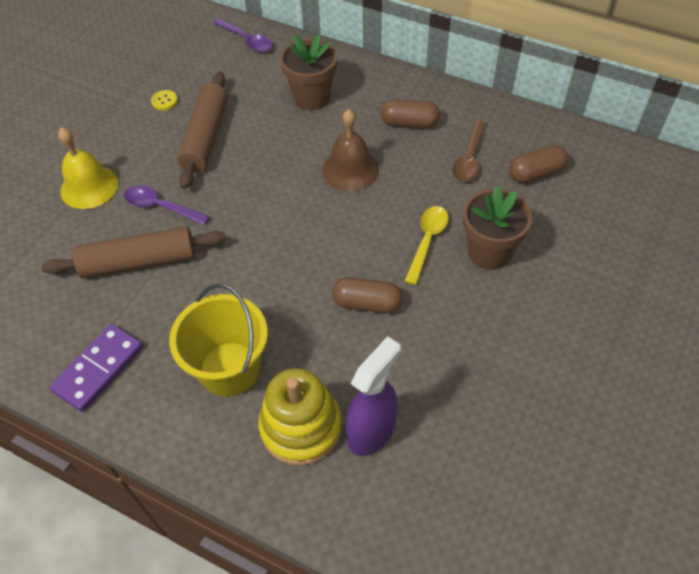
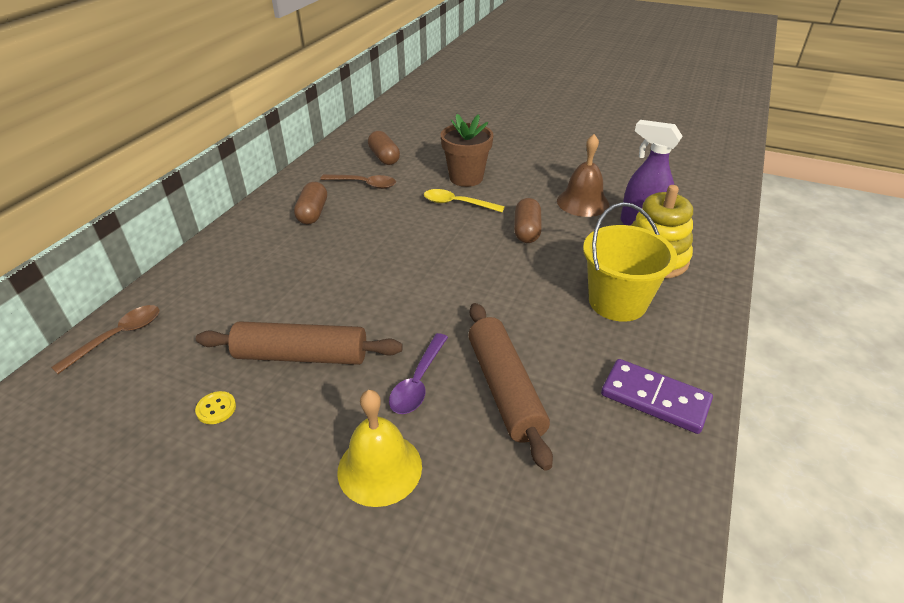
camera: 95 degrees left, 15 degrees down
(247, 40) = (118, 337): purple spoon -> brown spoon
(311, 98) = (255, 275): brown flower pot -> none
(350, 170) = (370, 245): brown bell -> brown bell (583, 202)

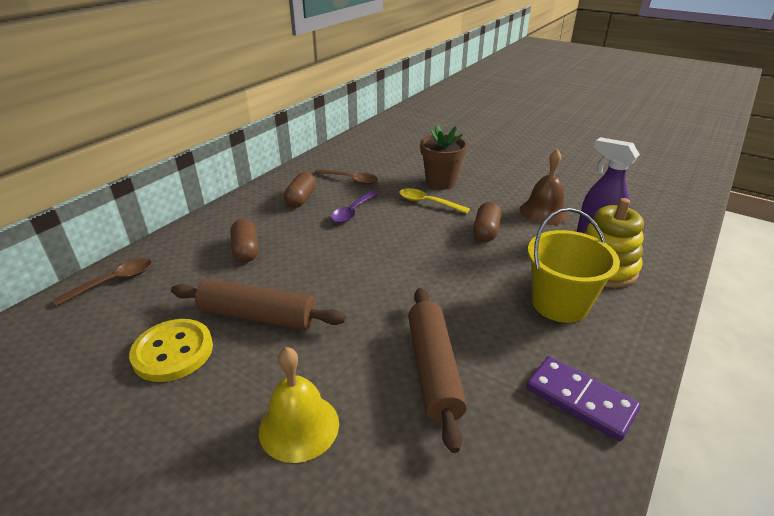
camera: 10 degrees right, 5 degrees down
(216, 409) = (173, 352): yellow button -> yellow button, size x2.26
(384, 157) = (373, 160): brown capsule -> brown capsule (246, 250)
(418, 381) = (354, 352): purple spoon -> purple spoon (353, 211)

